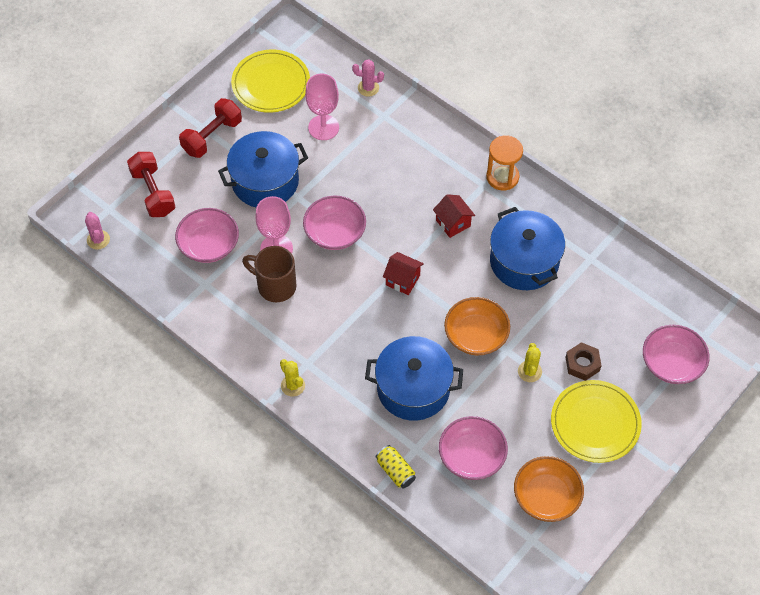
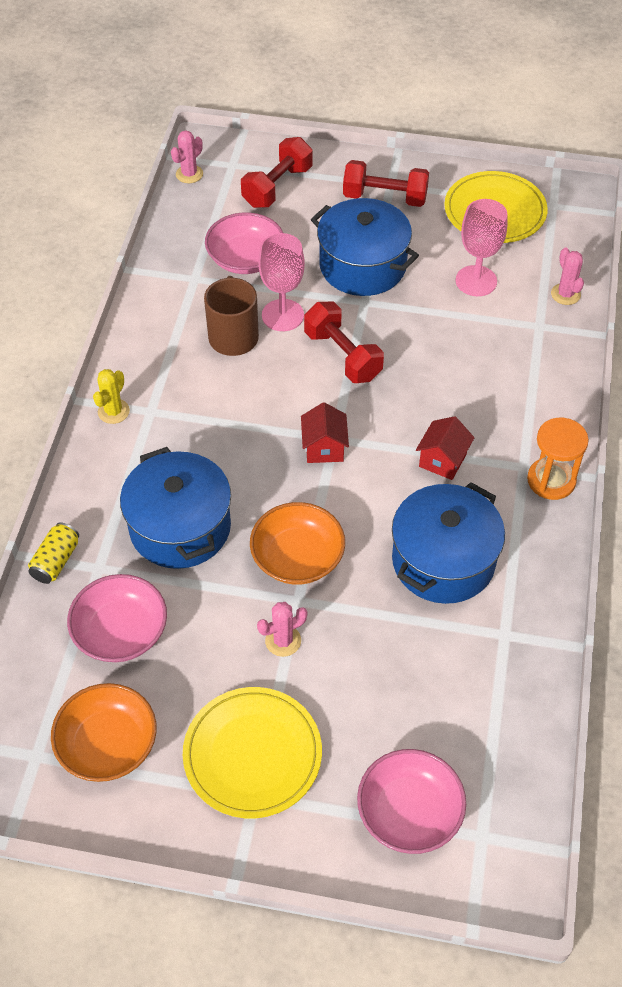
camera: 60 degrees right, 5 degrees down
(335, 232) = (342, 355): pink bowl -> red dumbbell
(529, 371) = (283, 641): yellow cactus -> pink cactus
(582, 364) = (334, 698): brown nut -> none

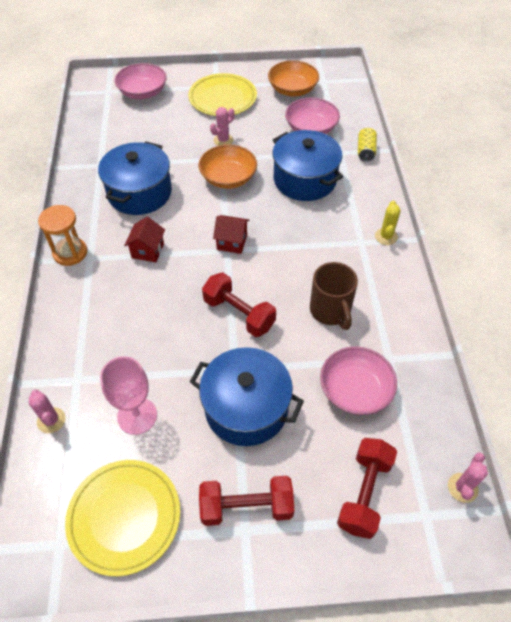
camera: 165 degrees right, 0 degrees up
(282, 315) = (299, 339): pink goblet -> none
(324, 448) = (232, 242): red house -> red house turned 60 degrees counterclockwise

